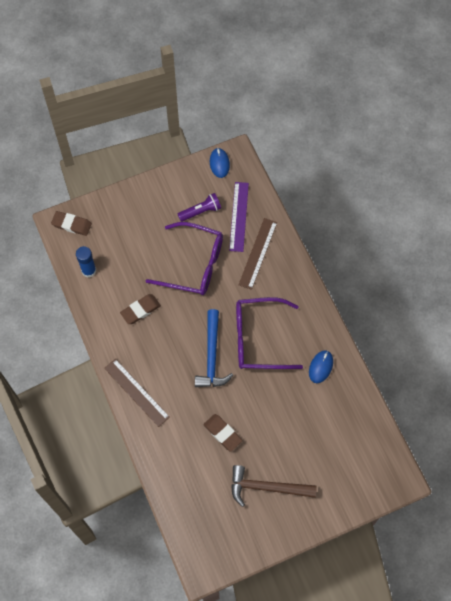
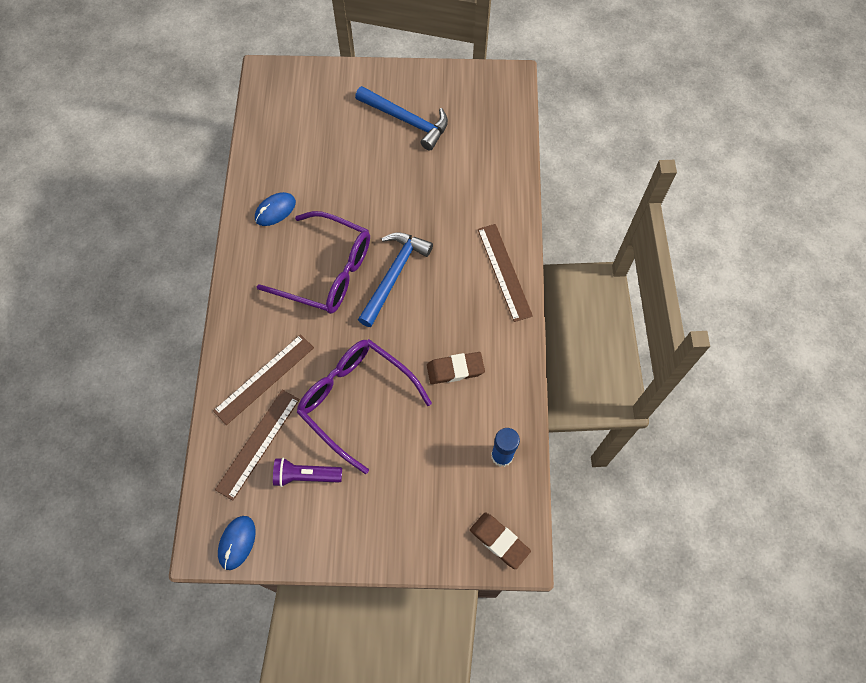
camera: 155 degrees left, 0 degrees up
(222, 433) = (425, 189): brown eraser -> none
(239, 216) = (258, 443): purple ruler -> brown ruler
(266, 487) = (406, 120): brown hammer -> blue hammer

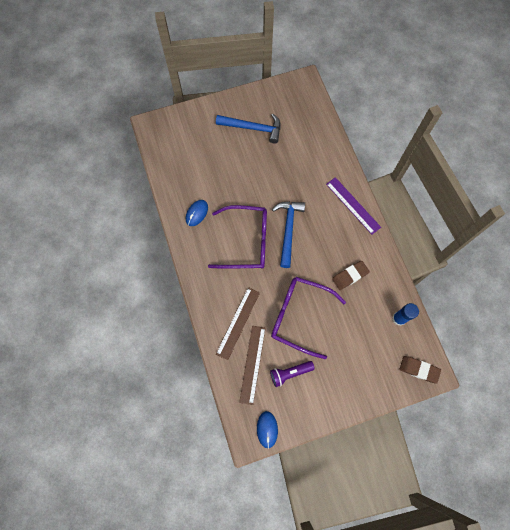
camera: 20 degrees left, 5 degrees up
(504, 272) = (353, 205): brown ruler -> purple ruler

